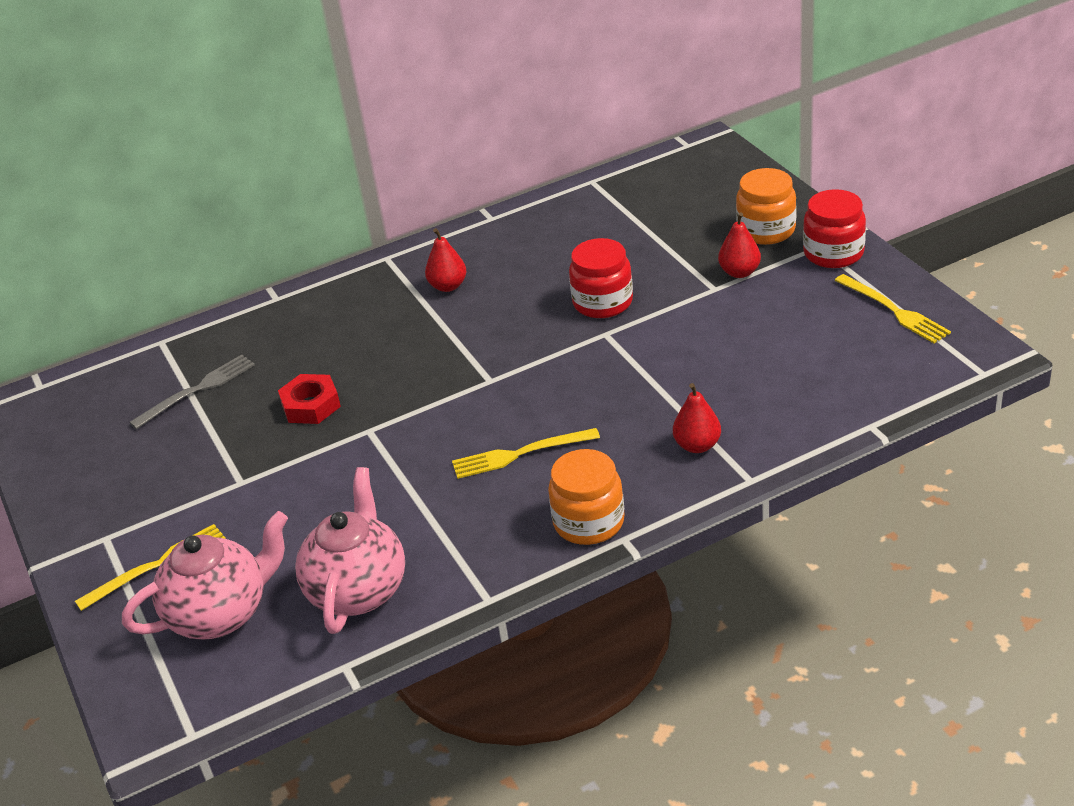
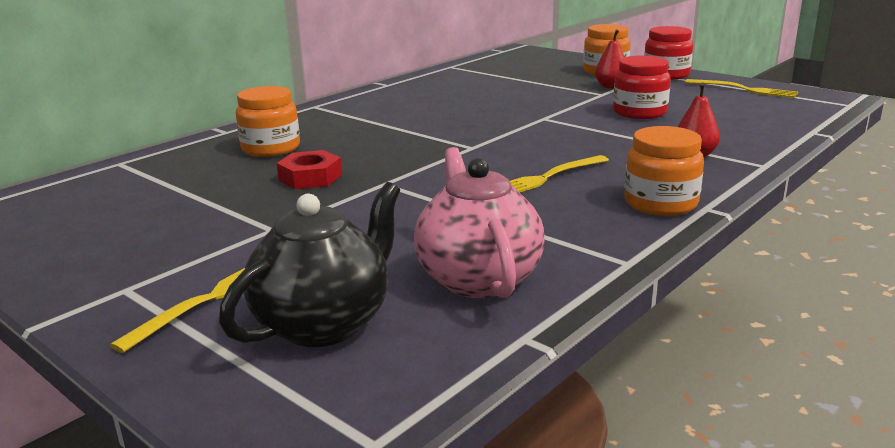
camera: 25 degrees left, 15 degrees down
(197, 390) = (179, 183): grey fork -> none
(220, 614) = (324, 323): pink teapot -> black teapot
(302, 342) = (271, 148): none -> orange jar
(448, 286) = (383, 112): red pear -> none
(602, 302) = (523, 106): red jar -> red jar (639, 112)

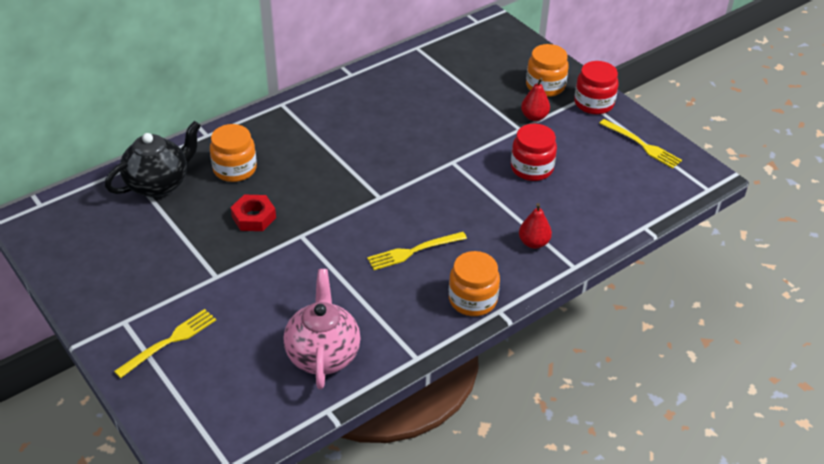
camera: 10 degrees right, 20 degrees up
(324, 323) = (226, 376): black teapot -> black teapot (159, 184)

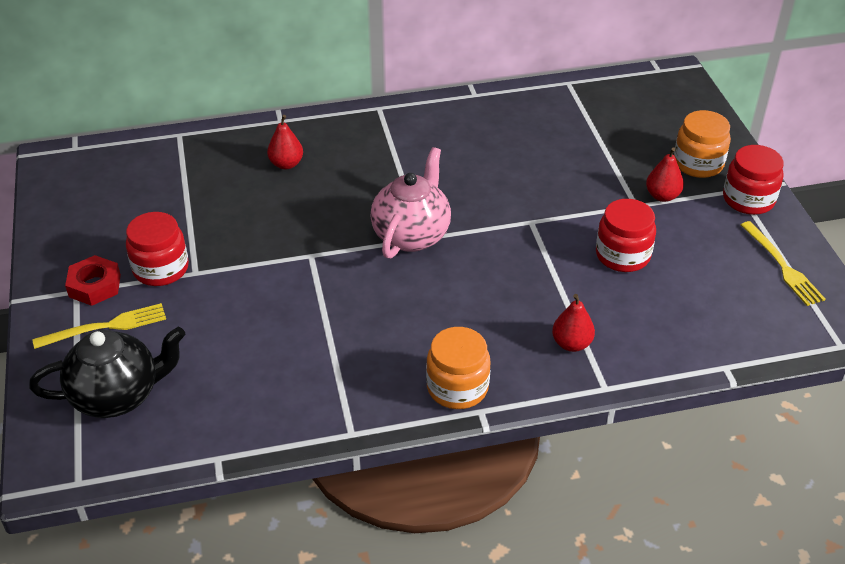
camera: 25 degrees right, 0 degrees up
(159, 184) = (200, 159): black teapot -> black teapot (117, 396)
(185, 282) = (161, 269): none -> red jar
(235, 169) = (286, 164): orange jar -> red pear
(254, 217) = (273, 221): red nut -> red nut (95, 286)
(323, 354) = (252, 394): pink teapot -> pink teapot (411, 235)
(413, 251) = (423, 310): yellow fork -> none

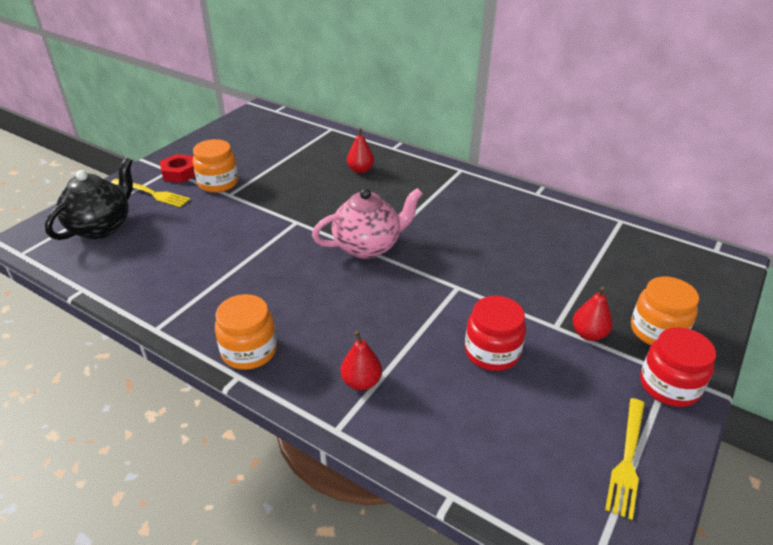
camera: 45 degrees right, 5 degrees down
(117, 396) = (101, 227): black teapot -> black teapot turned 90 degrees counterclockwise
(161, 269) = (218, 183): red jar -> orange jar

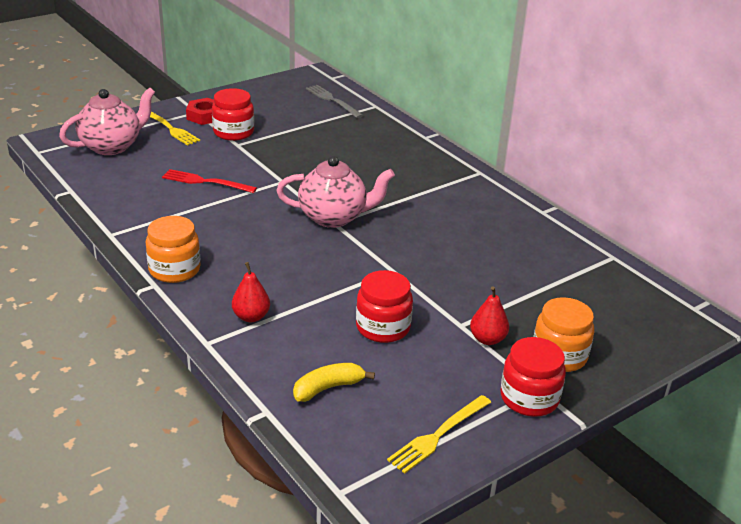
camera: 20 degrees right, 5 degrees down
(101, 227) = (112, 146): black teapot -> pink teapot
(218, 183) = (233, 132): orange jar -> red jar
(222, 241) = (205, 182): none -> red fork
(290, 131) = (332, 100): none -> grey fork
(360, 170) = (376, 150): red pear -> none
(490, 442) = (328, 388): none -> yellow banana

